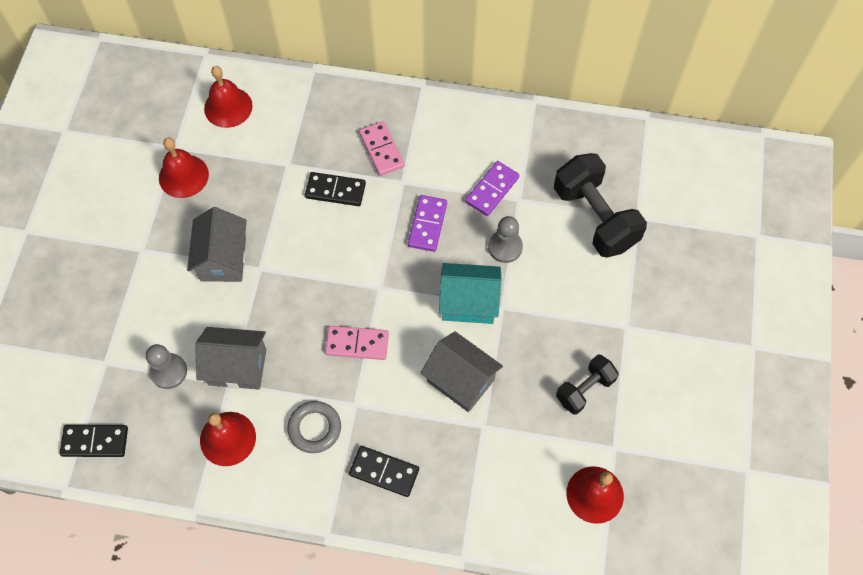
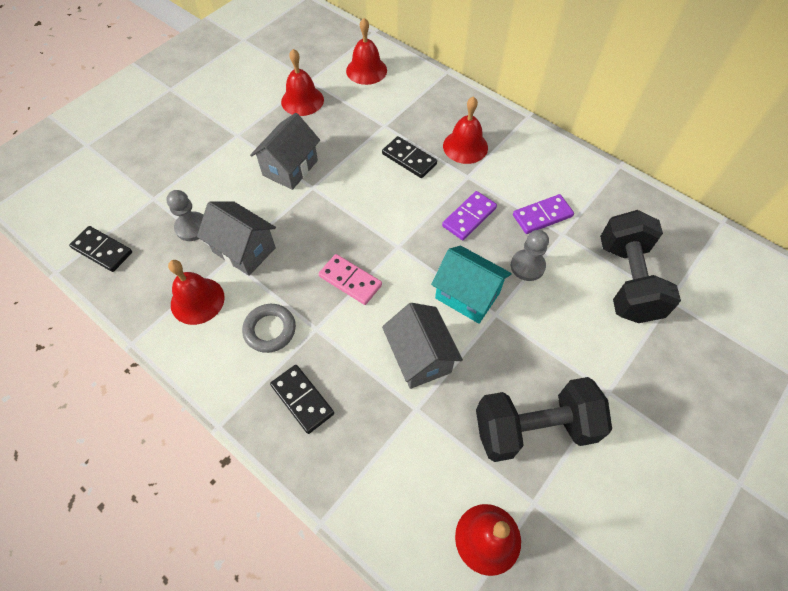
camera: 30 degrees right, 5 degrees down
(381, 150) = (465, 146): pink domino -> red bell
(584, 389) = (534, 428): black dumbbell -> black dumbbell, size x1.75

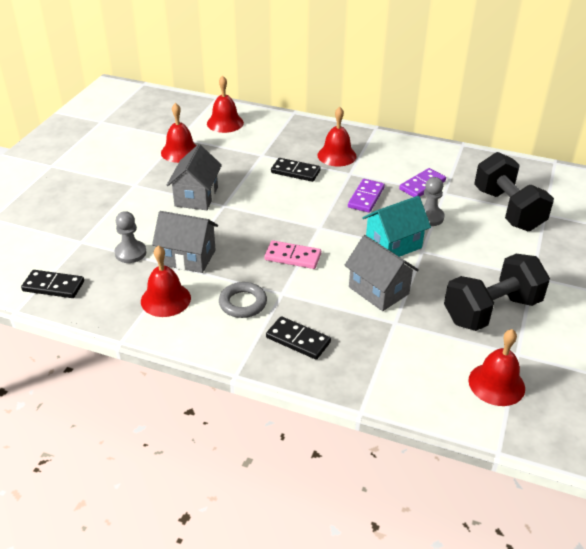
camera: 20 degrees left, 20 degrees down
(467, 295) = (393, 245): turquoise house -> turquoise house turned 45 degrees counterclockwise

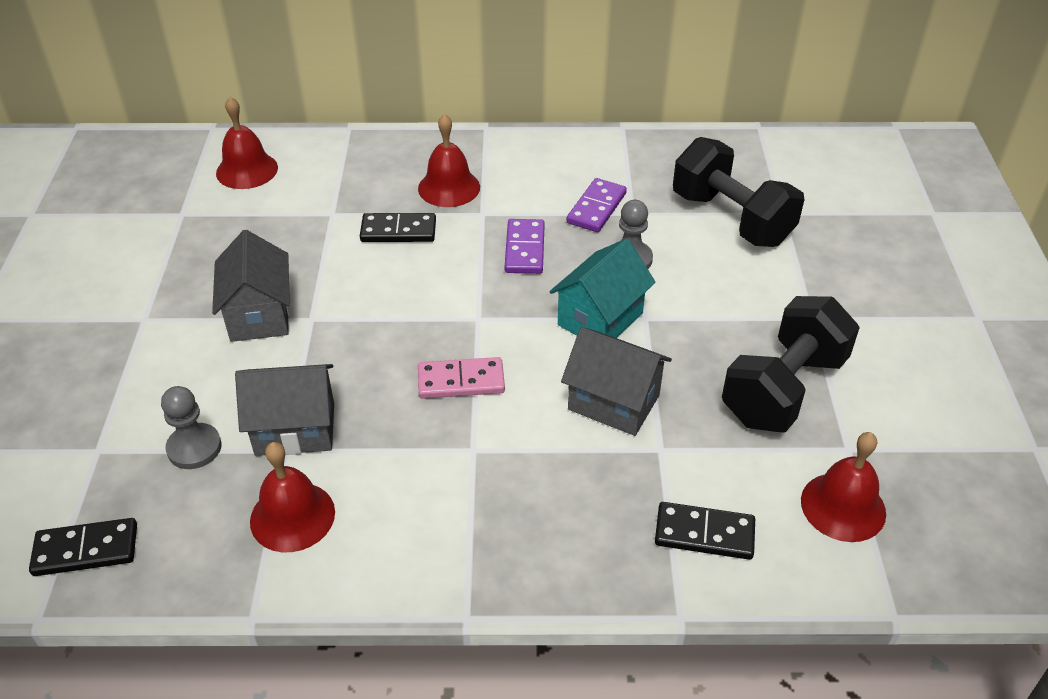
camera: 20 degrees left, 5 degrees up
(180, 152) = (195, 239): red bell -> none
(243, 303) = (420, 485): grey ring -> none
(298, 340) = (534, 524): black domino -> black domino (704, 534)

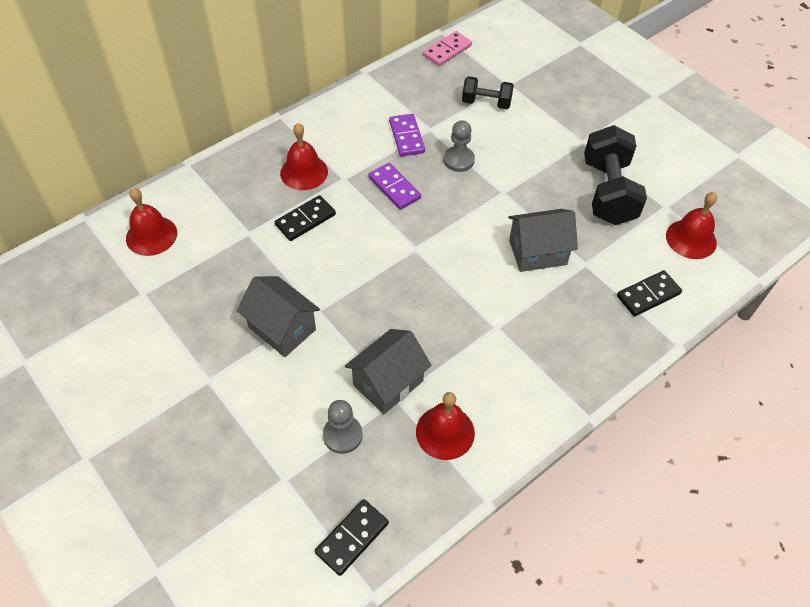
camera: 40 degrees left, 10 degrees up
(461, 381) = (447, 292): pink domino -> pink domino (447, 51)
(600, 319) = (481, 207): turquoise house -> none
(731, 219) = (486, 103): black dumbbell -> black dumbbell, size x0.57

